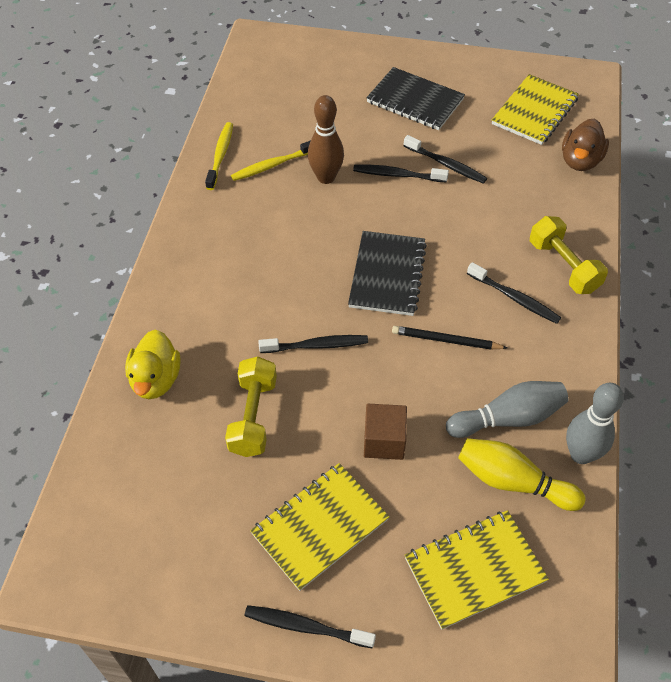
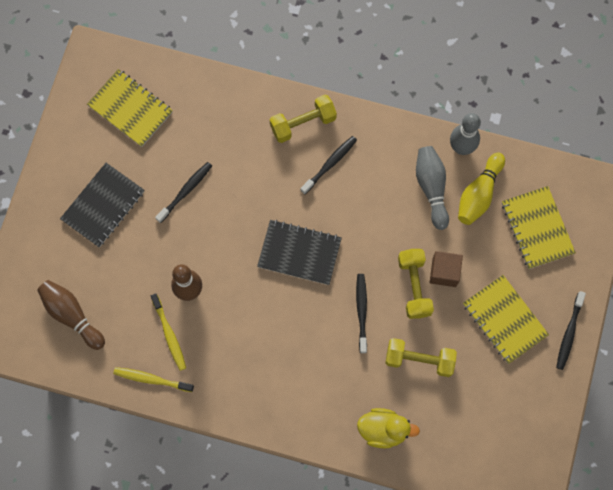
camera: 85 degrees left, 20 degrees up
(288, 89) = (72, 315): none -> brown bowling pin
(358, 404) = (414, 286): none -> yellow dumbbell
(397, 175) = (193, 232): black toothbrush -> none
(446, 340) = (364, 218): black pencil -> none
(580, 161) = (194, 86): brown duck -> none

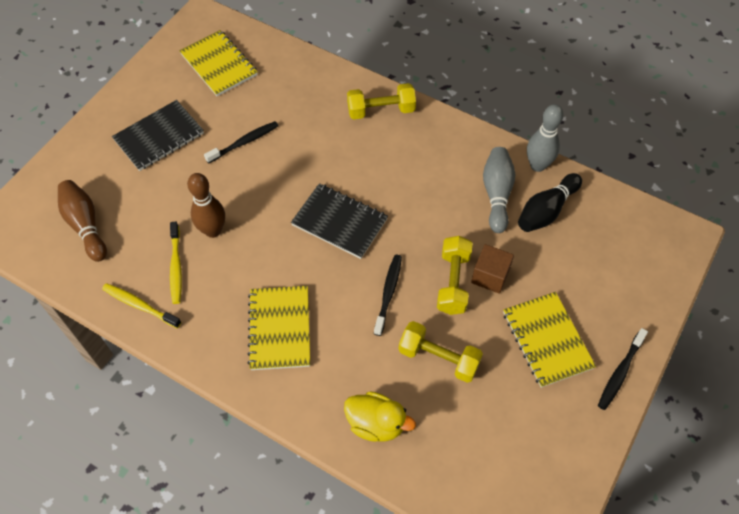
camera: 15 degrees right, 15 degrees down
(330, 164) = (397, 150): black toothbrush -> none
(479, 194) = (546, 211): yellow bowling pin -> black bowling pin
(537, 228) = (604, 257): yellow notebook -> yellow notebook (280, 328)

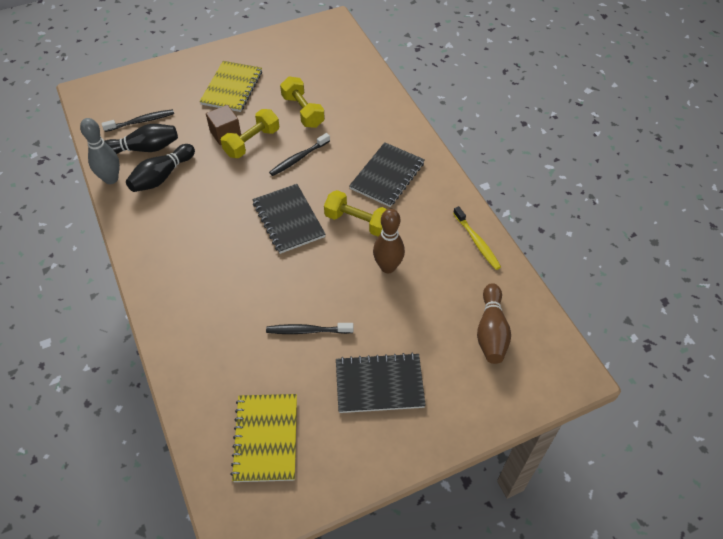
camera: 145 degrees left, 5 degrees down
(176, 267) = (434, 255): yellow toothbrush -> none
(280, 328) = (387, 176): yellow notebook -> black notebook
(376, 423) = (368, 102): yellow duck -> none
(381, 110) = (170, 290): yellow dumbbell -> yellow dumbbell (357, 222)
(496, 194) = (162, 176): grey bowling pin -> black bowling pin
(620, 372) = (212, 56): black toothbrush -> black toothbrush (141, 121)

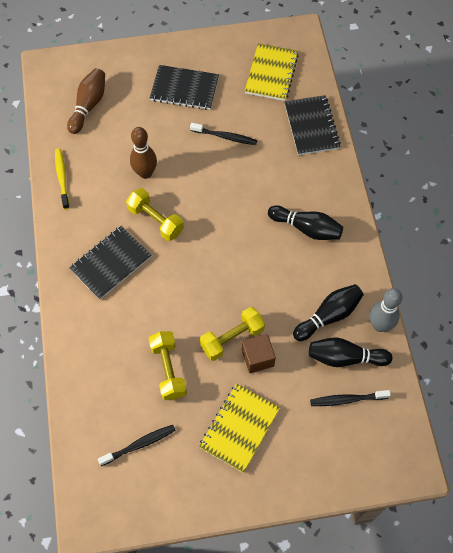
camera: 165 degrees left, 10 degrees up
(192, 249) = (306, 228): none -> black bowling pin
(288, 220) = (216, 237): black notebook -> black notebook (311, 126)
(298, 158) = (189, 305): black toothbrush -> black toothbrush (139, 444)

